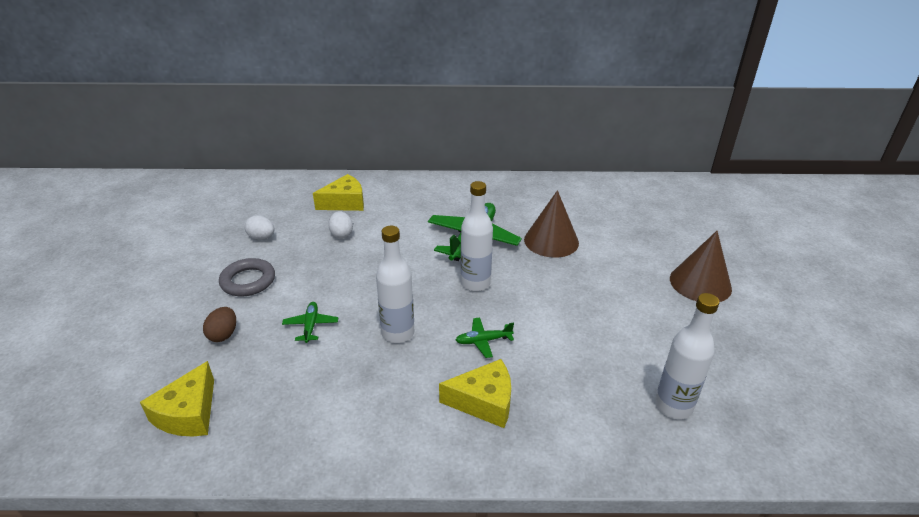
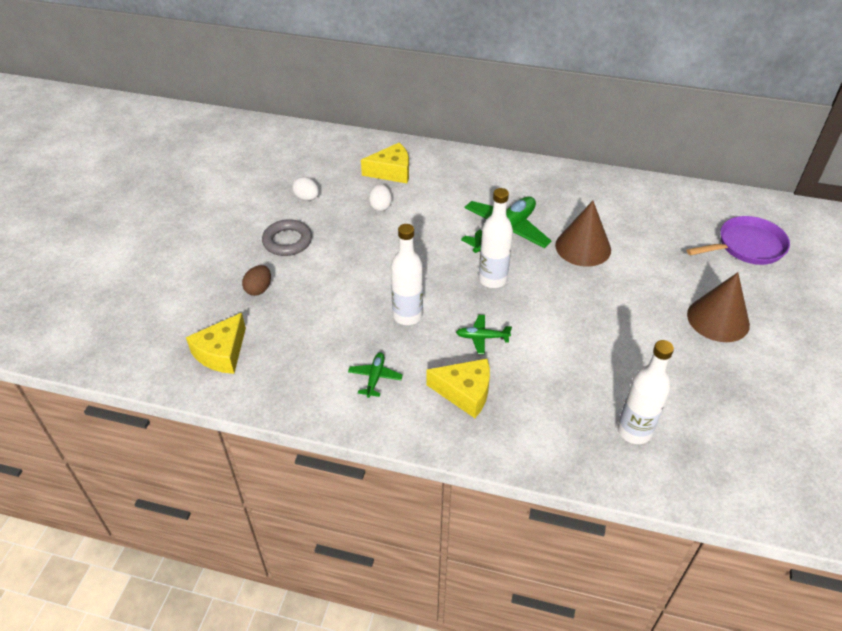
camera: 15 degrees right, 10 degrees up
(311, 325) = (333, 294): green plane -> green plane (375, 377)
(694, 218) = (746, 246): none -> purple pan

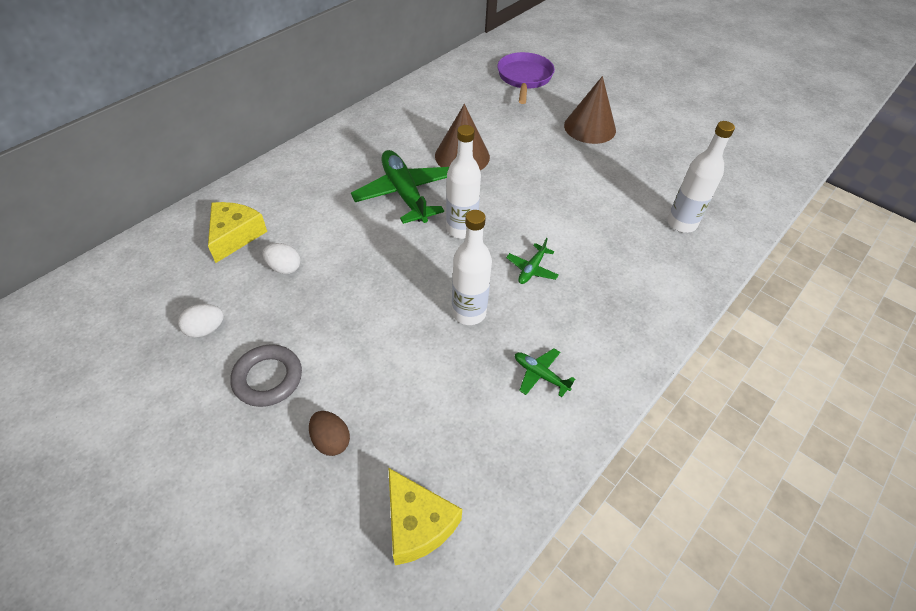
camera: 65 degrees left, 5 degrees up
(465, 392) = (593, 310): yellow cheese -> none

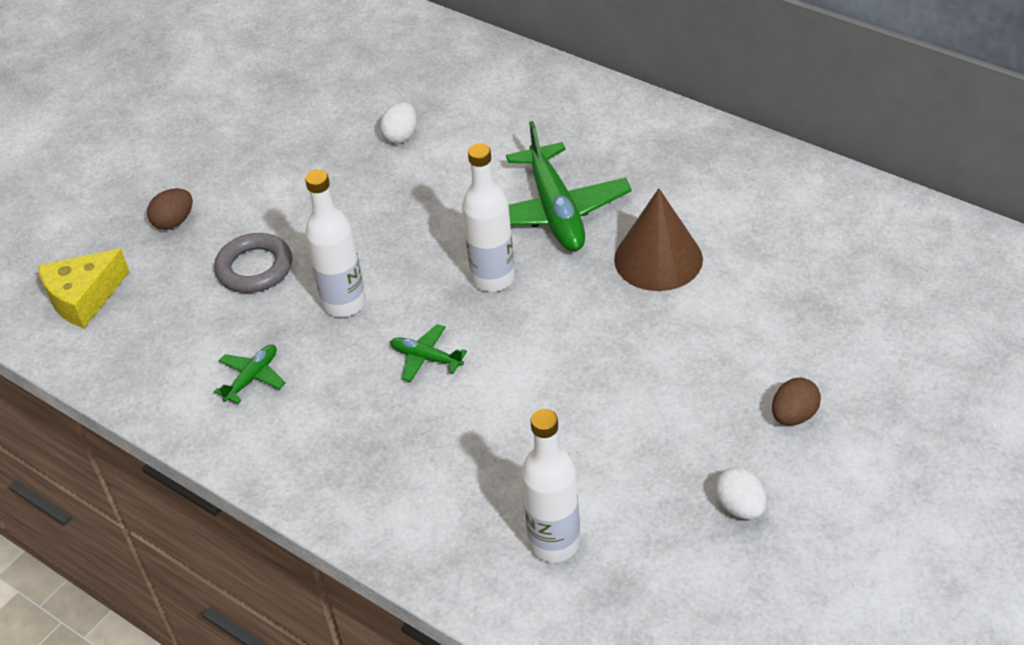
camera: 90 degrees right, 5 degrees down
(206, 329) = (308, 103): white egg -> white egg (740, 507)
(235, 236) = (447, 85): yellow cheese -> none
(268, 378) = (247, 162): grey ring -> grey ring (255, 268)
(404, 193) = (555, 211): green plane -> green plane turned 105 degrees clockwise
(524, 78) = (923, 314): purple pan -> none
(589, 127) = (794, 416): brown cone -> brown egg

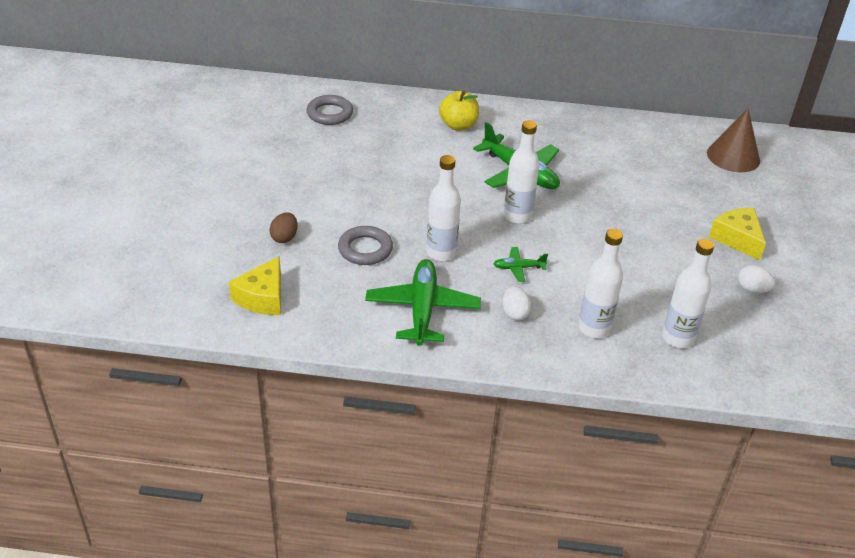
camera: 35 degrees left, 5 degrees down
(252, 378) = (422, 309): green plane -> green plane, size x2.11
(376, 53) = (330, 114): none -> grey ring
(401, 136) = (389, 155): white egg -> white egg (514, 313)
(448, 485) = (594, 328): none -> white bottle
(533, 113) = (458, 125): none -> yellow apple
(658, 259) = (599, 183): brown cone -> brown cone (733, 156)
(794, 416) = (737, 239): brown egg -> yellow cheese

